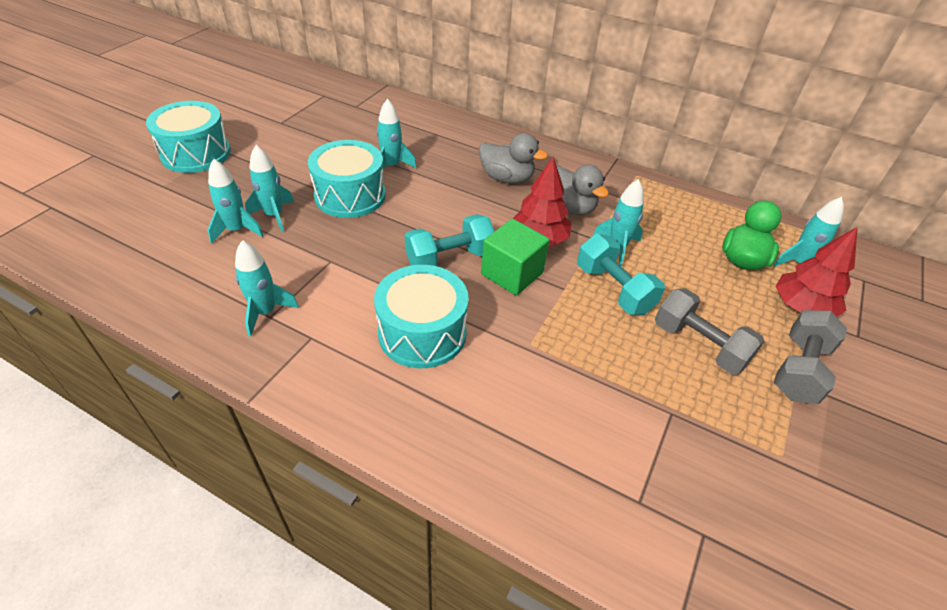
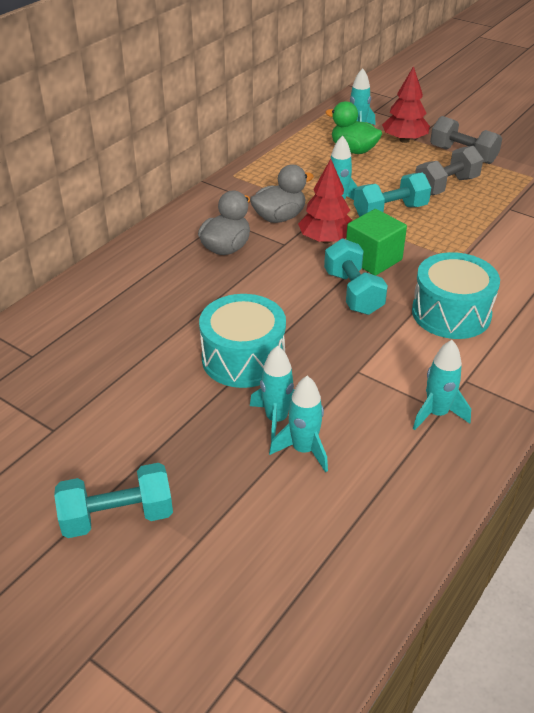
camera: 80 degrees left, 5 degrees down
(196, 153) = (117, 516): turquoise drum -> turquoise dumbbell
(391, 166) = (189, 326): turquoise rocket -> none

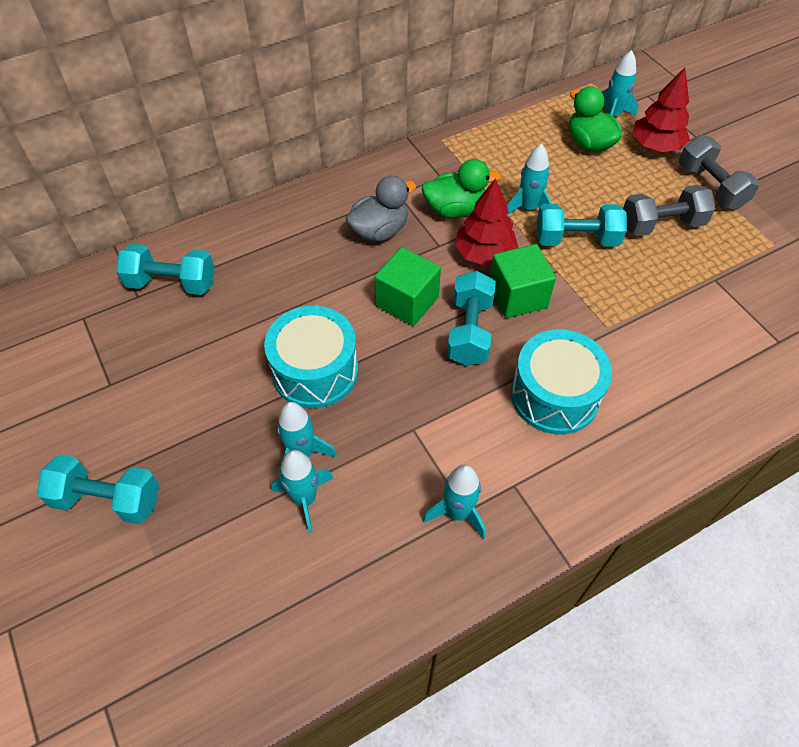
camera: 25 degrees right, 15 degrees up
(60, 337) = (172, 283): none -> turquoise dumbbell
(279, 217) = (455, 209): grey duck -> green duck
(286, 288) = (407, 301): none -> green cube

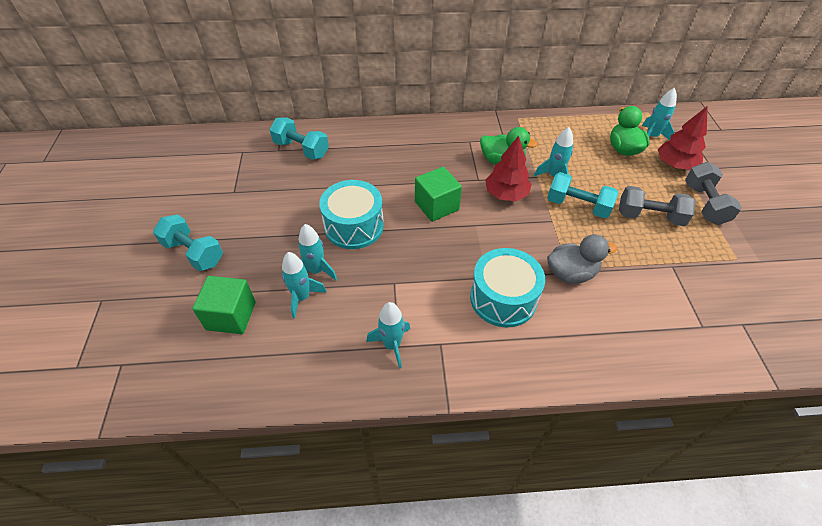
camera: 25 degrees right, 5 degrees down
(379, 231) = (444, 159): grey duck -> grey duck (571, 273)
(469, 331) = (467, 237): turquoise dumbbell -> none
(517, 296) = (514, 227): green cube -> green cube (231, 315)

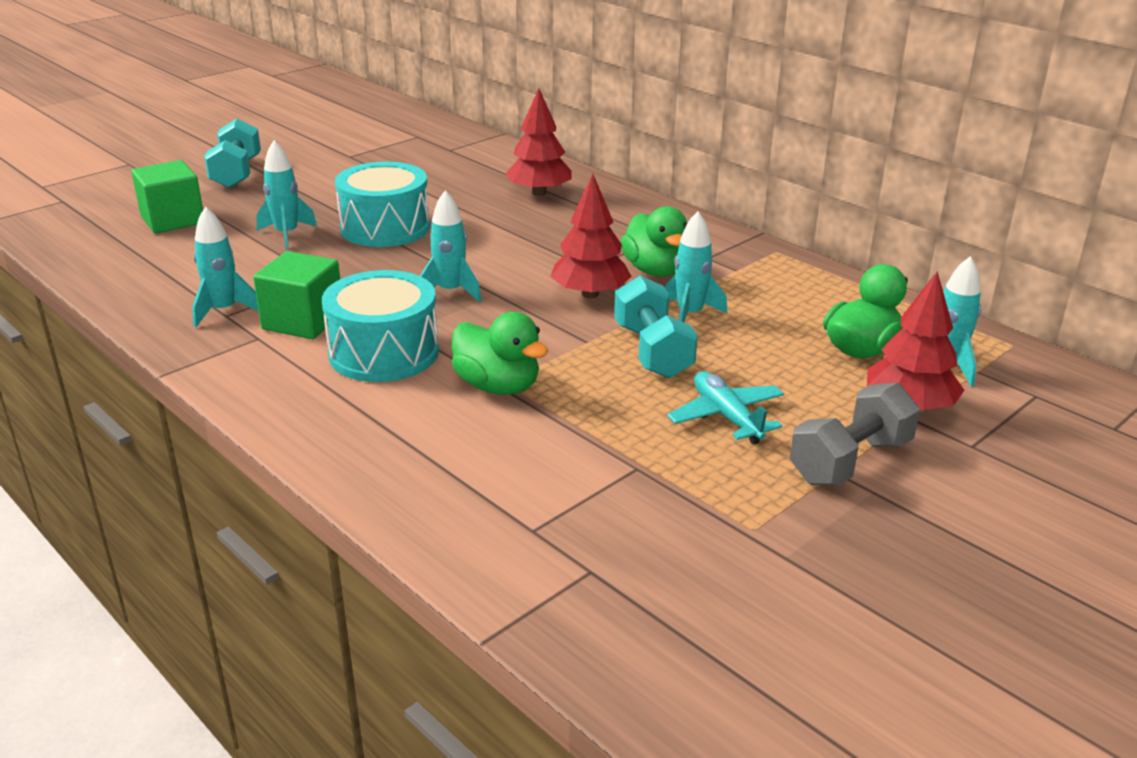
camera: 50 degrees right, 20 degrees down
(301, 149) = (470, 159): turquoise dumbbell -> none
(302, 297) = (238, 242): turquoise rocket -> turquoise rocket (450, 292)
(375, 149) = (539, 192): none -> red tree
(436, 206) = (494, 259): green cube -> green cube (303, 321)
(571, 273) = (498, 386): grey duck -> green duck
(649, 217) = (726, 417): grey dumbbell -> turquoise plane

